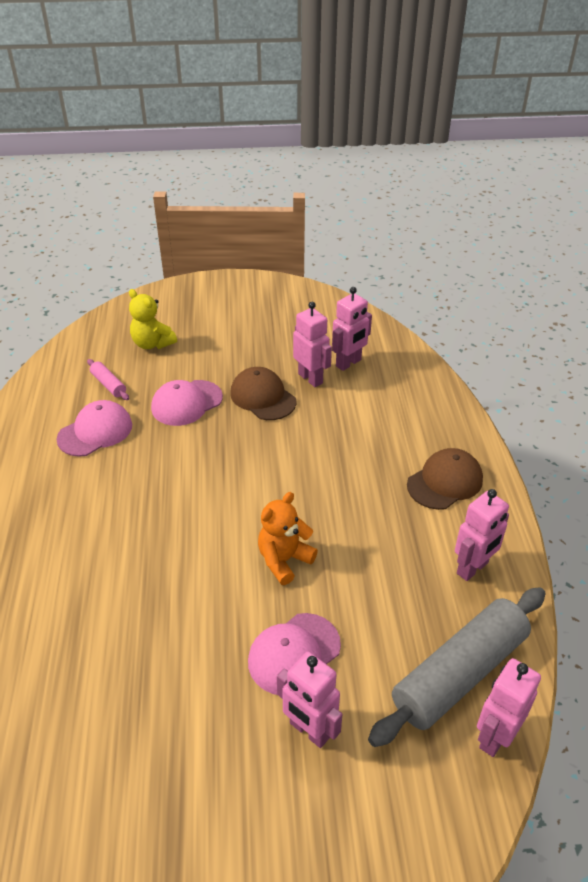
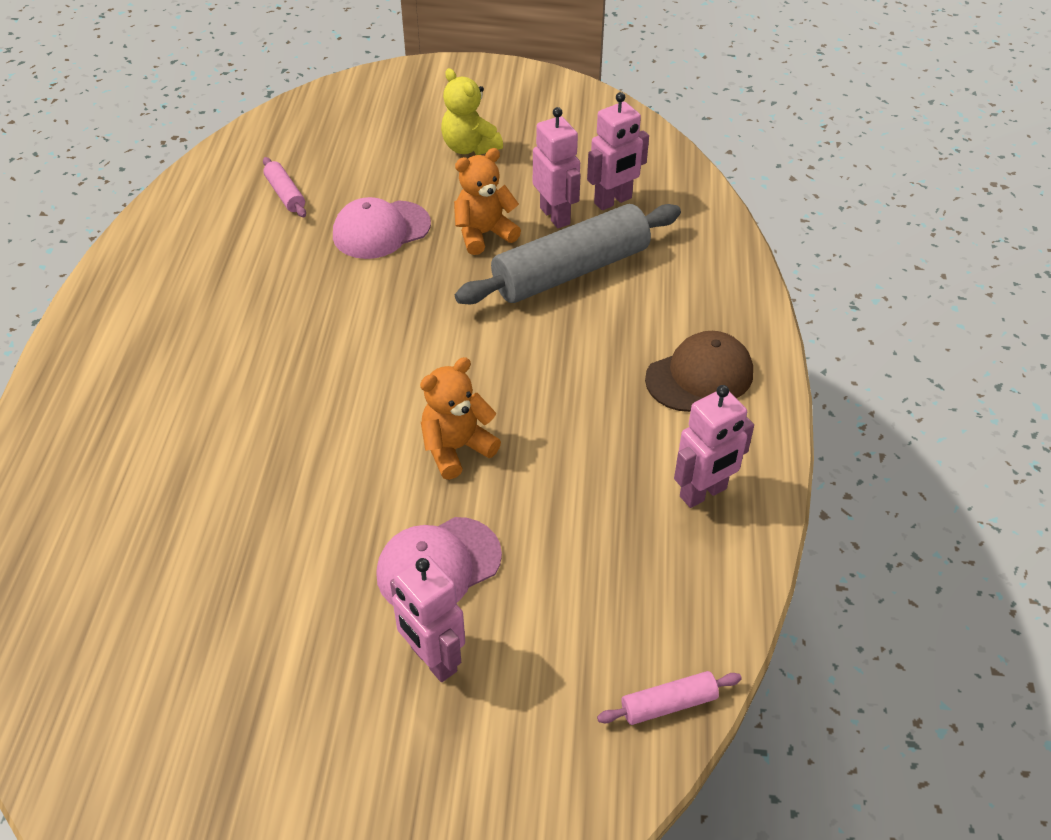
camera: 10 degrees right, 5 degrees up
(95, 432) = (254, 254): pink cap -> none
(152, 343) = (355, 146): yellow teddy bear -> yellow teddy bear (469, 147)
(263, 397) = (484, 234): brown cap -> orange teddy bear
(459, 673) = (645, 621): grey rolling pin -> grey rolling pin (571, 271)
(494, 736) = (668, 704): pink robot -> pink rolling pin

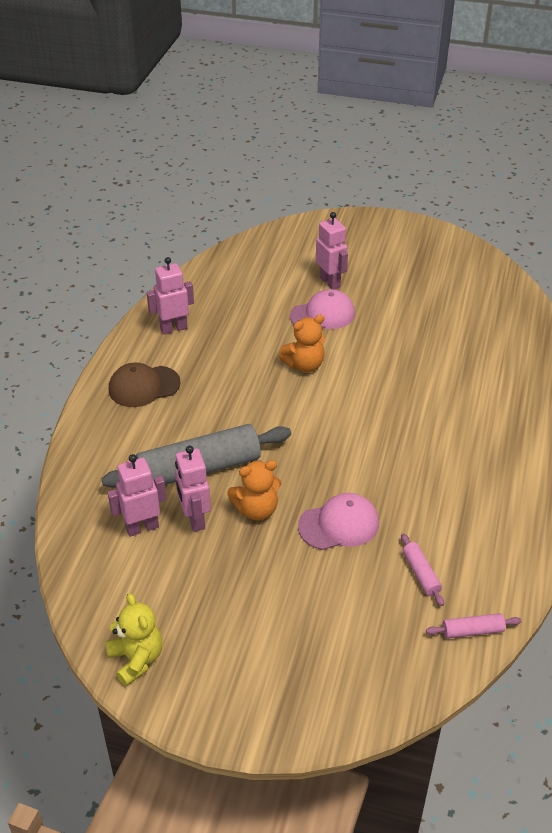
camera: 170 degrees left, 5 degrees down
(469, 147) = (249, 607): yellow teddy bear -> yellow teddy bear (136, 659)
(668, 704) = (228, 258): pink rolling pin -> pink rolling pin (472, 631)

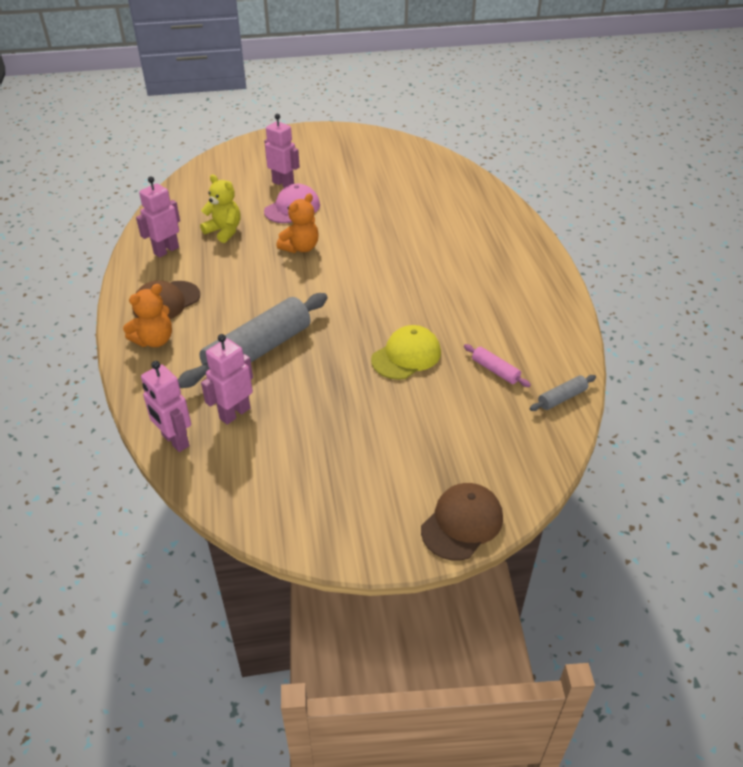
camera: 25 degrees left, 0 degrees up
(136, 659) = (297, 522): yellow teddy bear -> yellow teddy bear (224, 231)
(194, 519) = (279, 391): pink robot -> pink robot (175, 441)
(256, 510) = (329, 367): orange teddy bear -> orange teddy bear (154, 340)
(285, 723) = (462, 523): none -> brown cap
(339, 524) = (406, 356): pink cap -> yellow cap
(472, 631) = (562, 398): pink rolling pin -> grey rolling pin

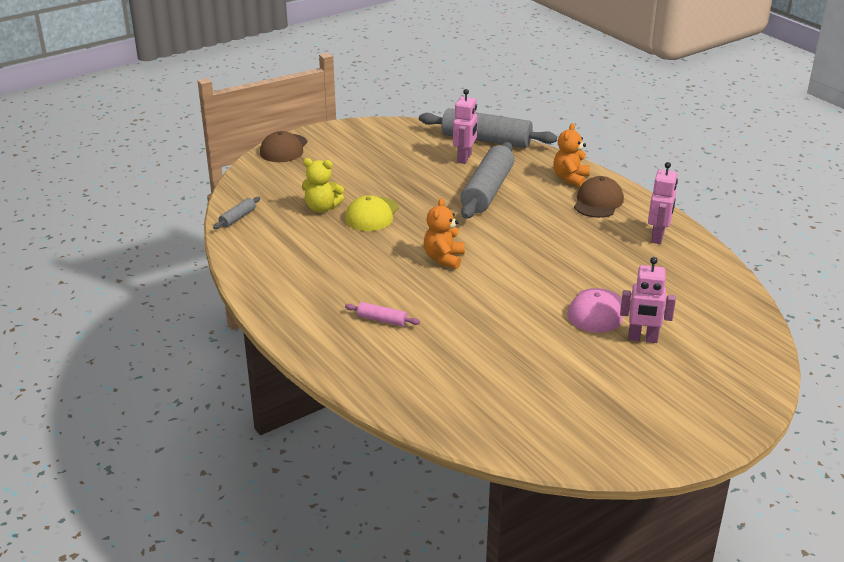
camera: 155 degrees right, 10 degrees down
(175, 441) = (486, 140): pink robot -> grey rolling pin
(224, 231) = (631, 268): yellow teddy bear -> yellow teddy bear (322, 208)
(300, 248) = (540, 272): orange teddy bear -> orange teddy bear (444, 259)
(495, 370) = (296, 222): pink rolling pin -> pink rolling pin (382, 320)

